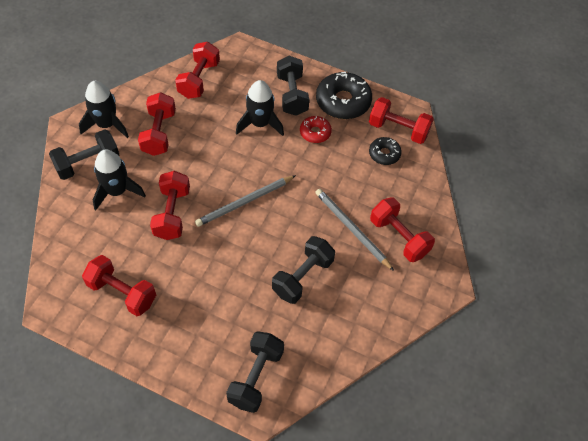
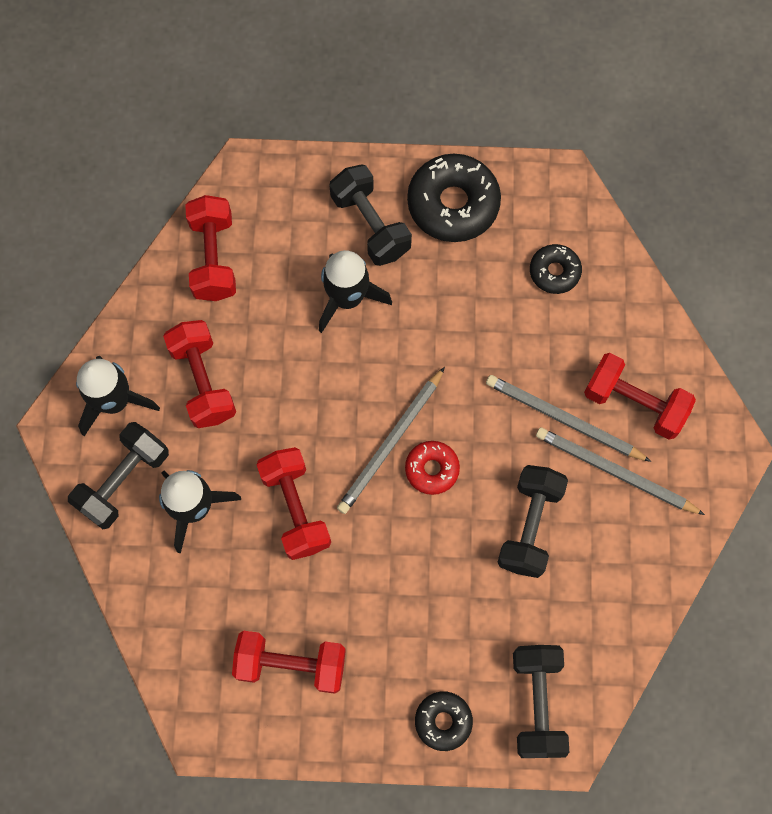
camera: 20 degrees left, 15 degrees up
(193, 362) = (443, 721): none -> black donut
(315, 132) = (437, 278): red donut -> red donut (432, 469)
(369, 269) = (614, 472): none -> grey pencil
(398, 129) = (556, 219): red dumbbell -> none

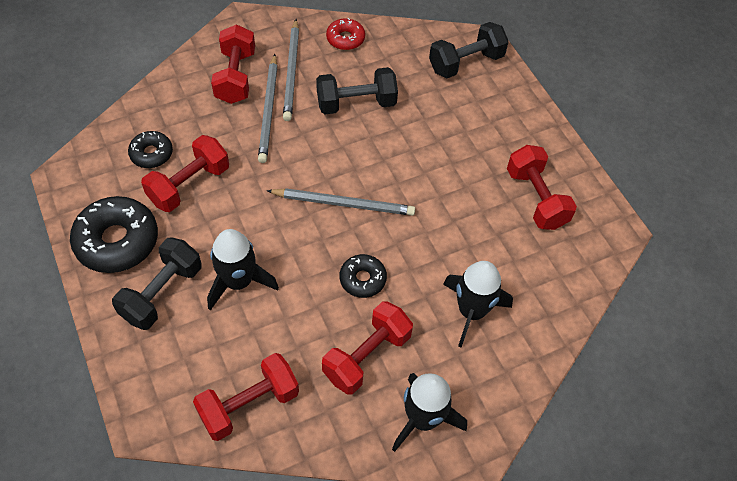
camera: 120 degrees left, 15 degrees down
(124, 481) = (483, 375): black dumbbell -> none
(295, 508) = (429, 243): red dumbbell -> red dumbbell (189, 185)
(432, 469) = (349, 171): red donut -> red donut (345, 39)
(443, 721) = (510, 104): black donut -> black donut (362, 279)

